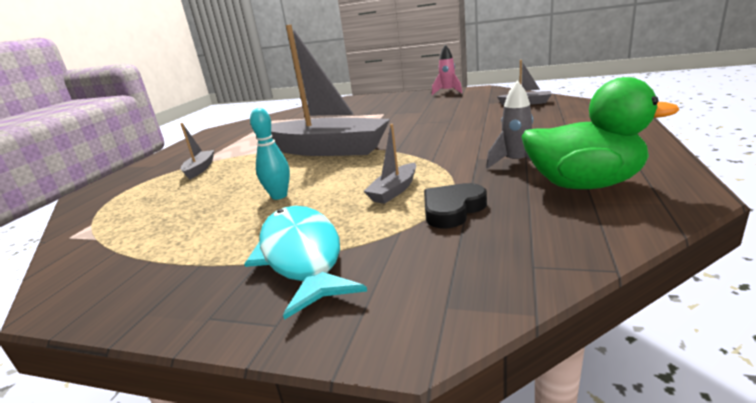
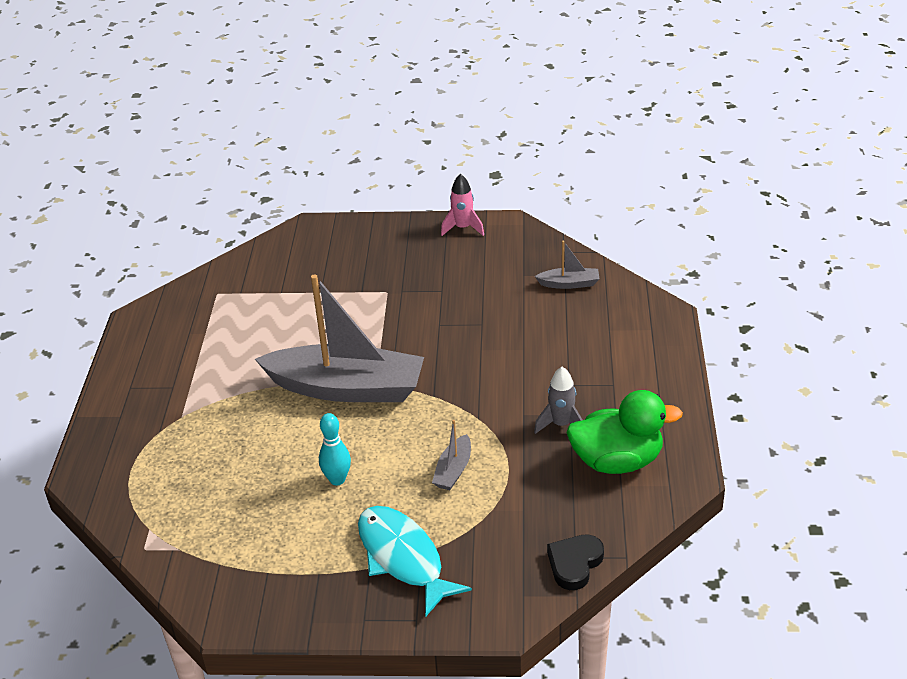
camera: 15 degrees left, 15 degrees up
(200, 169) = (199, 427): grey boat -> none
(452, 209) = (512, 497): black heart -> black heart (574, 564)

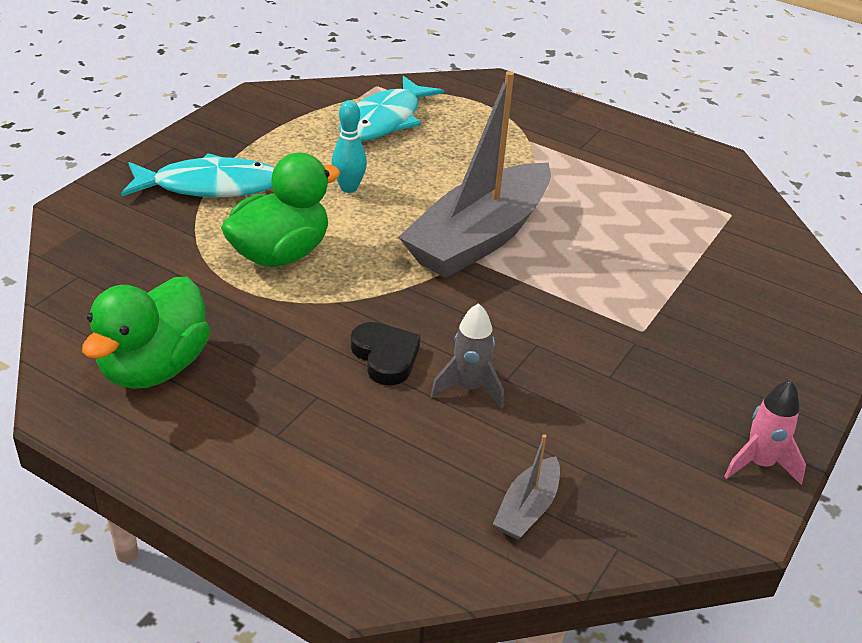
camera: 115 degrees right, 0 degrees up
(210, 511) = (384, 120): none -> turquoise fish
(453, 470) = (280, 254): grey boat -> green duck
(561, 425) = (258, 355): grey rocket -> grey rocket (469, 388)
(574, 564) = (71, 271): black heart -> black heart (385, 357)

